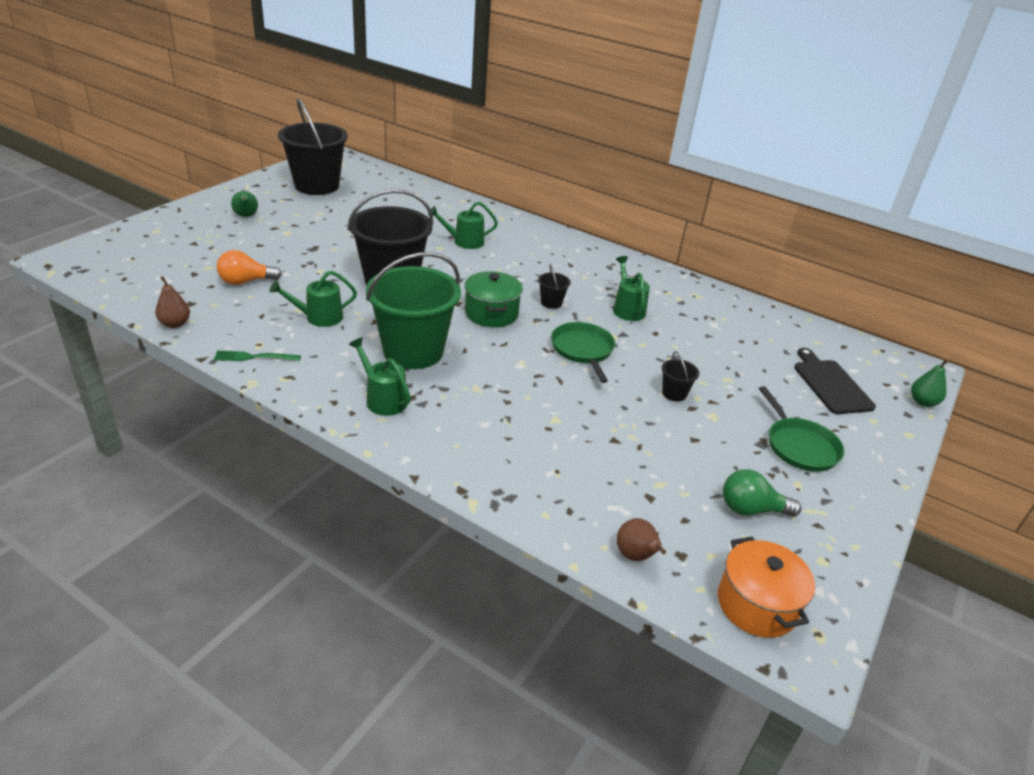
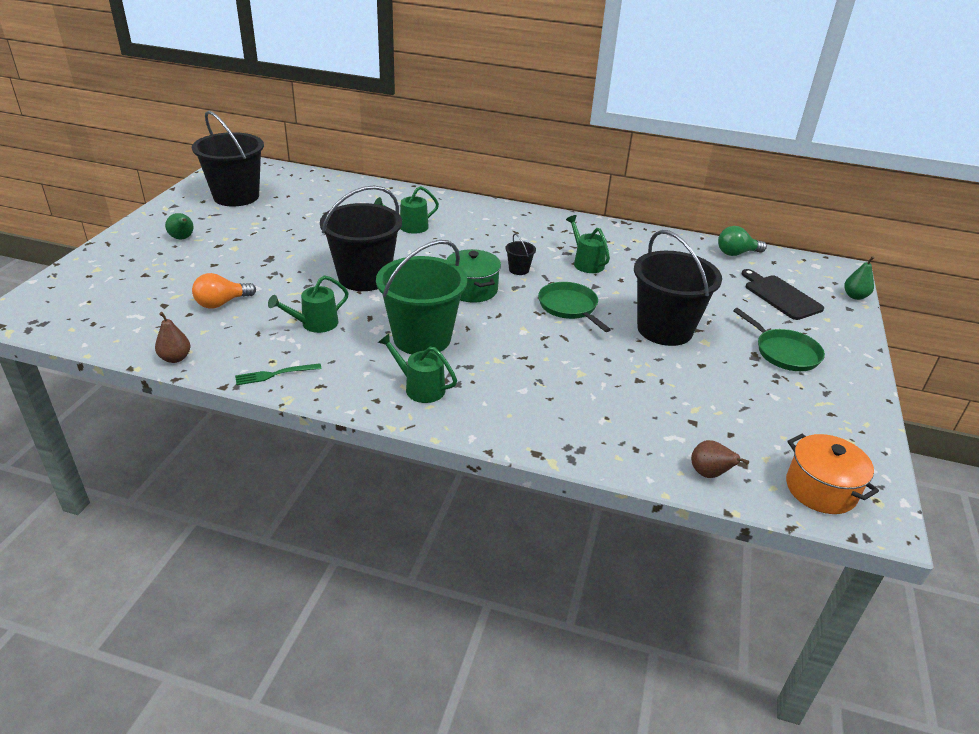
camera: 15 degrees left, 0 degrees up
(674, 393) = (664, 329): black bucket -> black bucket, size x2.48
(751, 509) = (775, 413): green light bulb -> green light bulb (736, 253)

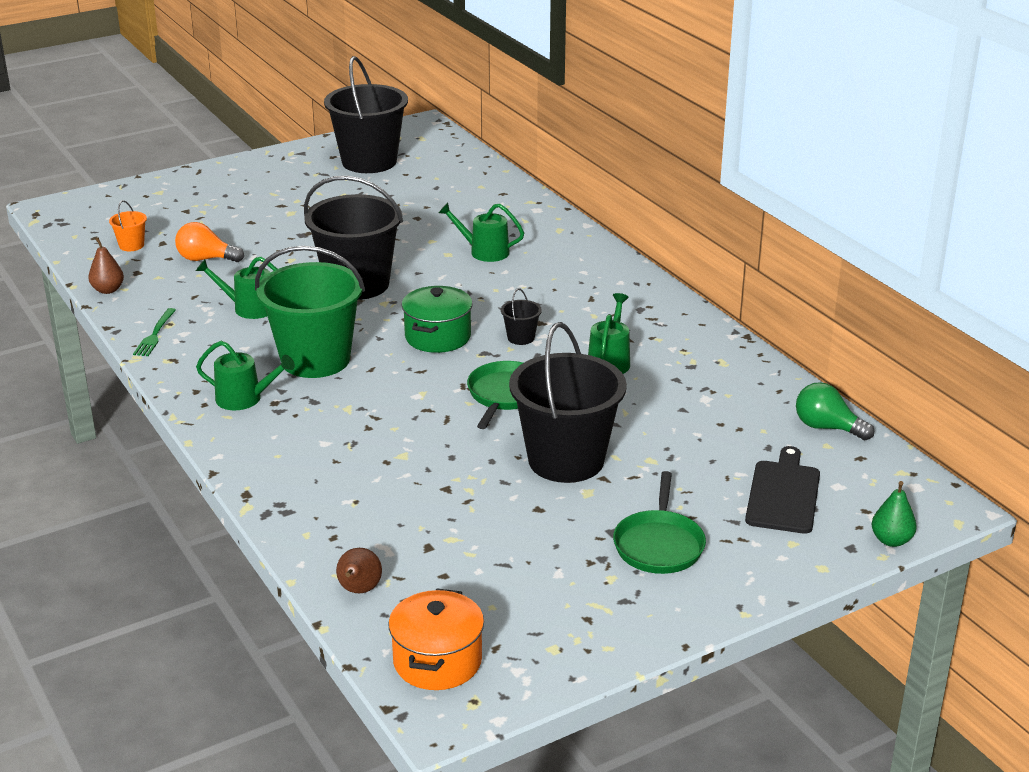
camera: 45 degrees right, 5 degrees down
(139, 317) = (131, 245): none -> orange bucket
(183, 238) = (262, 188): green pear -> none
(274, 374) = (155, 335): green fork -> green fork turned 105 degrees counterclockwise
(420, 388) = (244, 399): green watering can -> green watering can turned 120 degrees clockwise

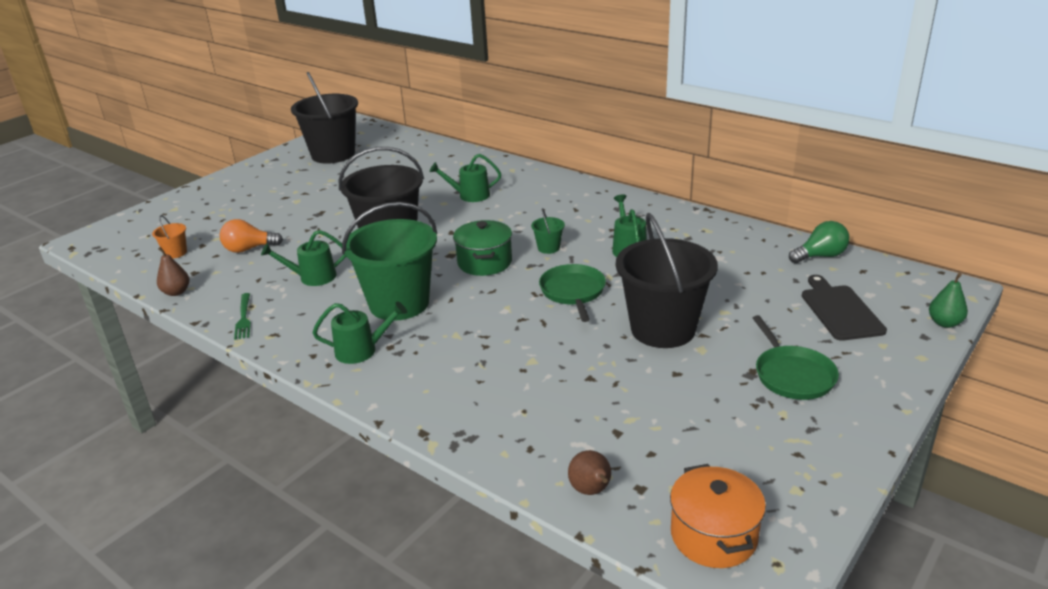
camera: 20 degrees left, 0 degrees up
(521, 338) = (548, 248): black bucket -> green bucket
(827, 427) = (820, 256): green light bulb -> green light bulb turned 150 degrees clockwise

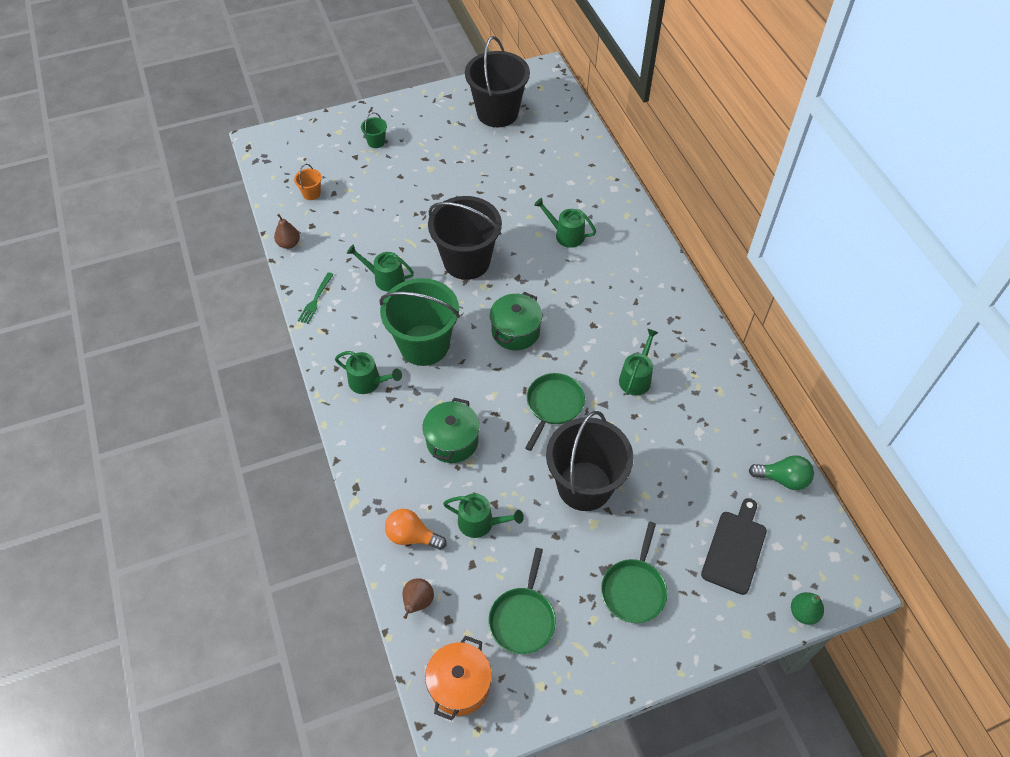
camera: 30 degrees right, 25 degrees up
(249, 249) = (362, 217): orange light bulb -> orange light bulb (412, 536)
(497, 354) = (452, 441): none -> green pot
(548, 248) = (576, 341): green bucket -> green bucket (376, 142)
(591, 398) = (480, 522): none -> green watering can
(716, 447) = (523, 619): none -> green pan

